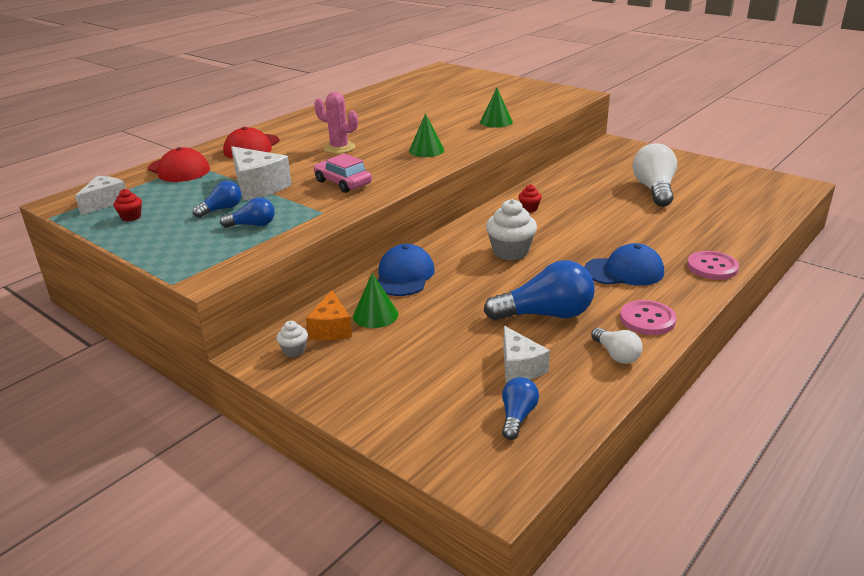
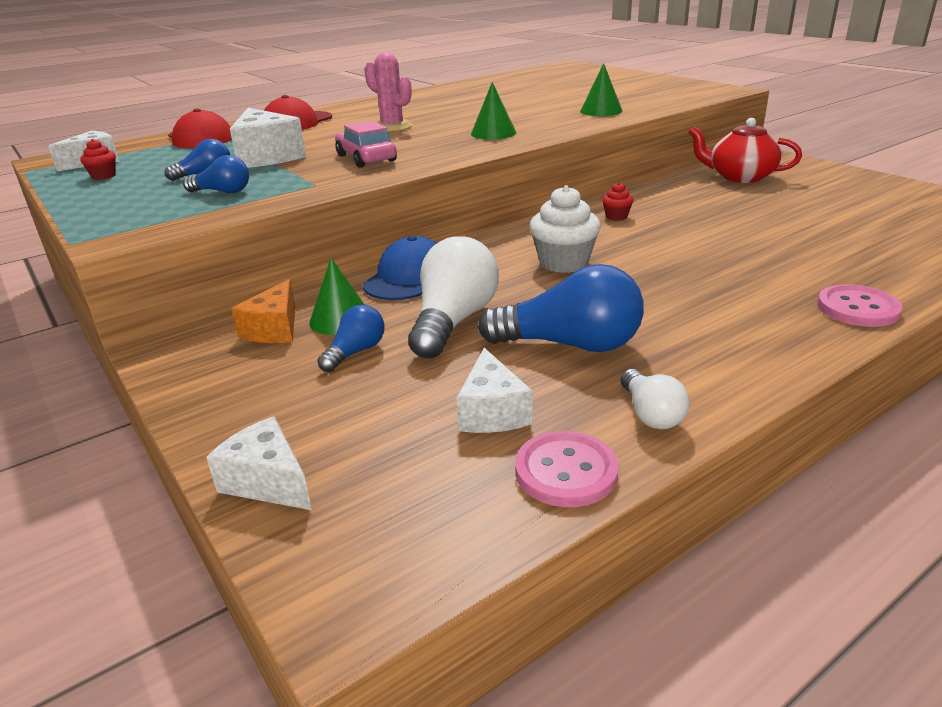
camera: 15 degrees right, 0 degrees up
(294, 350) = (210, 350): white cupcake -> none
(404, 432) = (268, 481): none -> white cheese
(517, 417) = (446, 485): blue light bulb -> blue light bulb (355, 352)
(602, 165) = (740, 177): none -> red teapot
(624, 271) = (715, 301): blue cap -> none
(647, 319) = (723, 369): pink button -> pink button (566, 471)
(654, 190) = (802, 207): white light bulb -> white light bulb (453, 321)

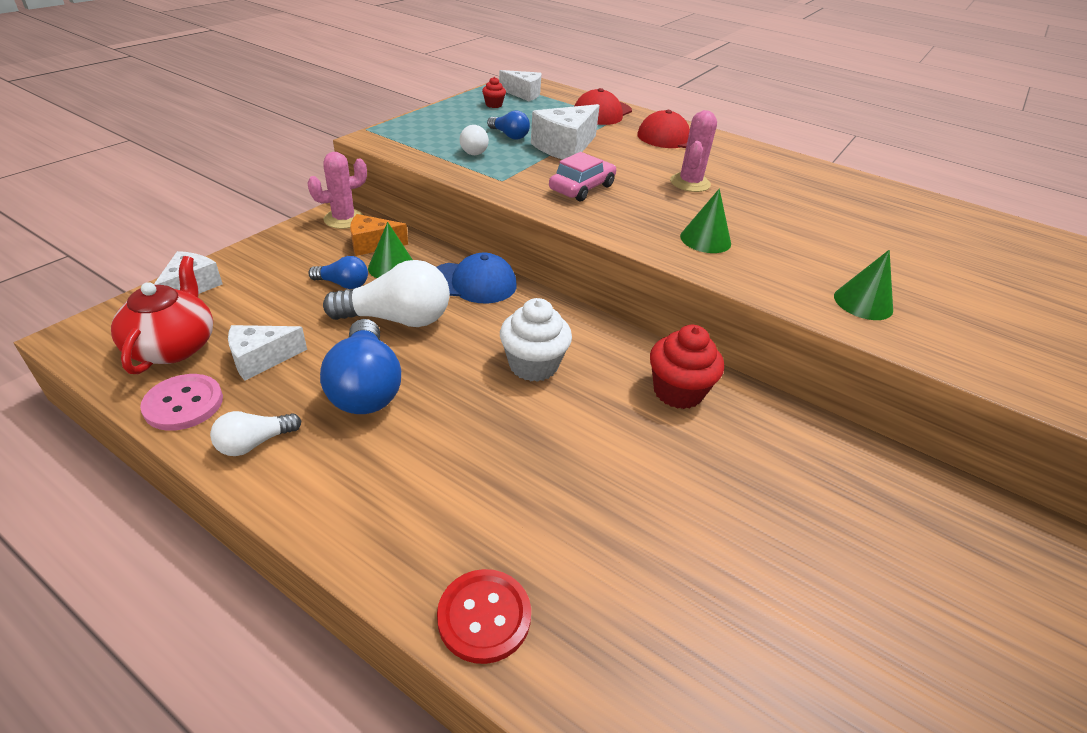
camera: 65 degrees right, 10 degrees up
(184, 347) = (344, 219): none -> pink cactus
(223, 192) = (473, 150): blue light bulb -> white light bulb
(616, 216) = (678, 391): red cupcake -> red cupcake, size x1.97
(740, 177) = (914, 507): red teapot -> red teapot (173, 346)
(857, 308) = (484, 617): pink button -> red button

